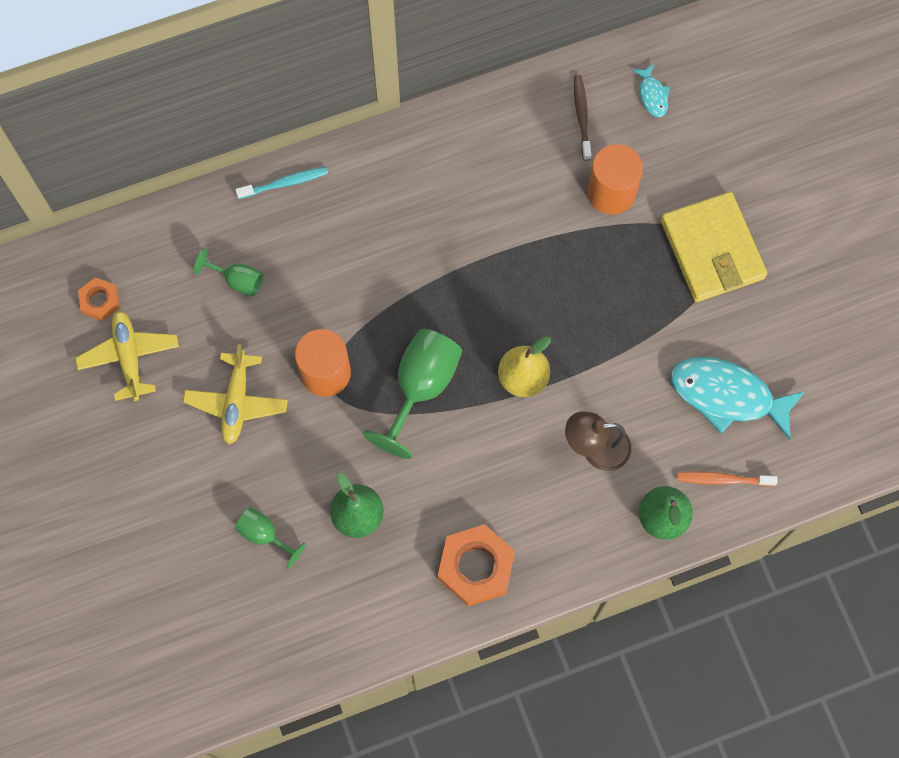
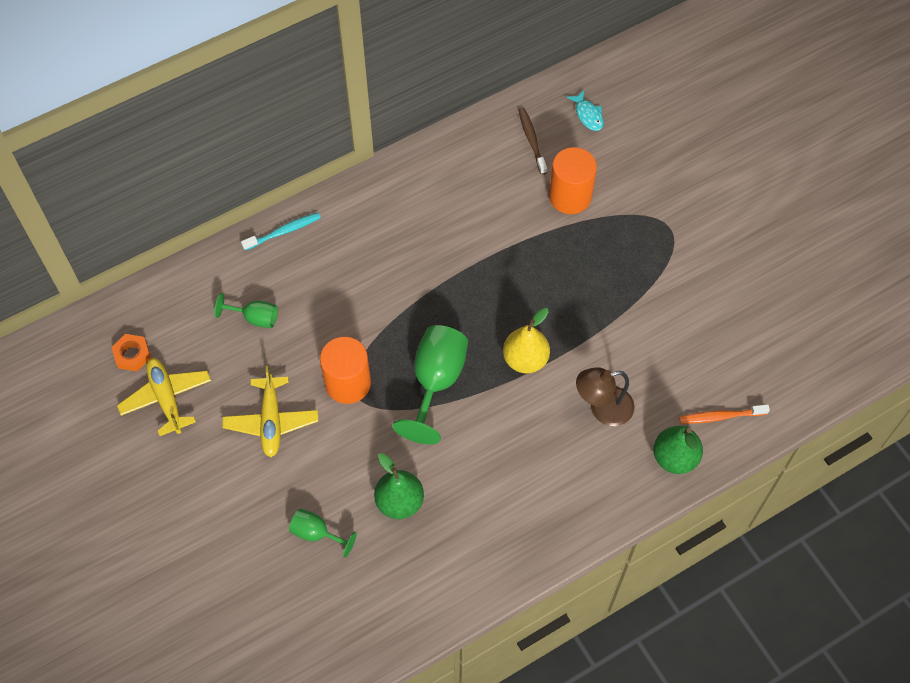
camera: 10 degrees left, 10 degrees down
(476, 567) = (516, 529): orange nut -> none
(712, 250) = (666, 229): yellow wallet -> none
(727, 396) = (708, 346): turquoise fish -> none

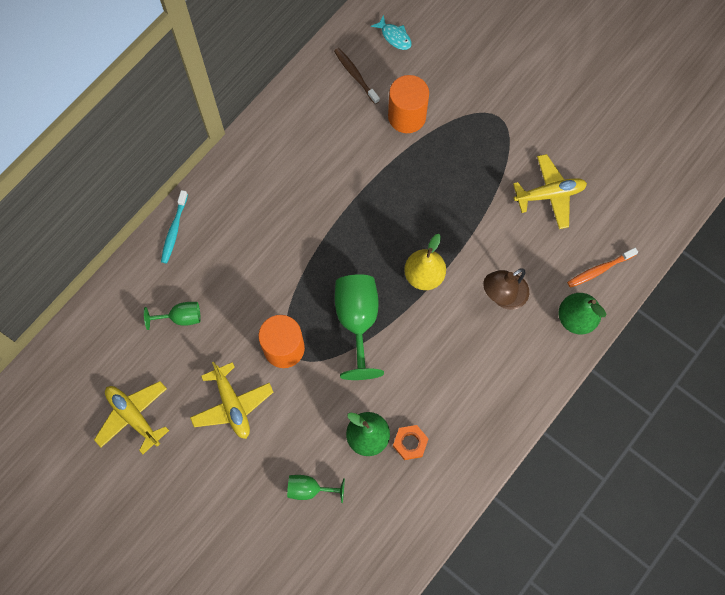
camera: 20 degrees left, 10 degrees up
(132, 355) = (87, 388): orange nut -> orange nut (410, 443)
(283, 231) = (174, 230): turquoise toothbrush -> turquoise toothbrush turned 150 degrees clockwise
(694, 322) = (549, 194): none -> yellow plane

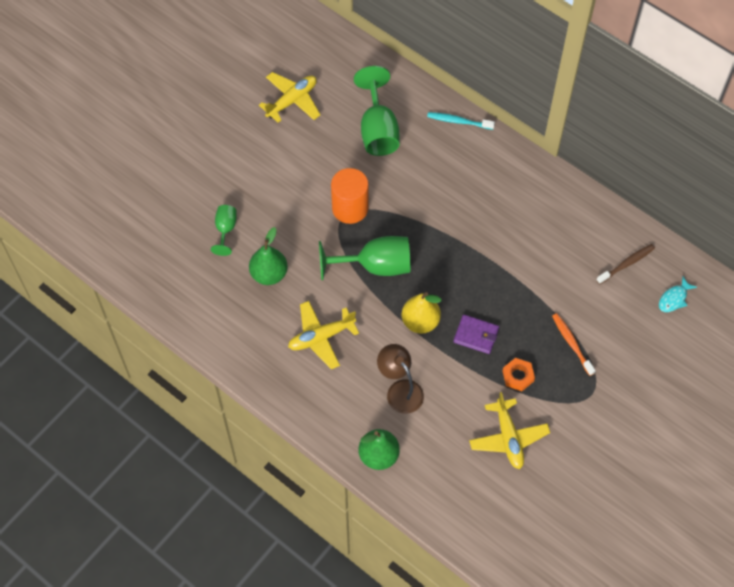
camera: 90 degrees right, 10 degrees down
(181, 317) = (378, 130): green goblet -> green goblet, size x1.85
(232, 405) = (300, 170): yellow plane -> yellow plane (321, 337)
(407, 116) = (585, 309): orange cylinder -> none
(410, 443) = (262, 308): orange nut -> orange nut (518, 376)
(439, 221) = (476, 335): none -> purple wallet
(599, 270) = (429, 481): orange toothbrush -> orange toothbrush (571, 343)

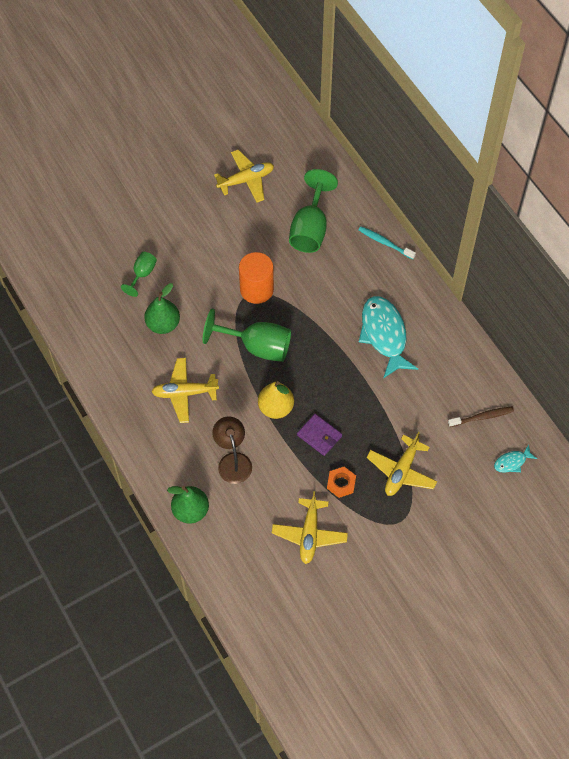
camera: 20 degrees right, 0 degrees up
(497, 213) = (384, 335): none -> turquoise fish
(571, 343) = (401, 471): orange toothbrush -> yellow plane

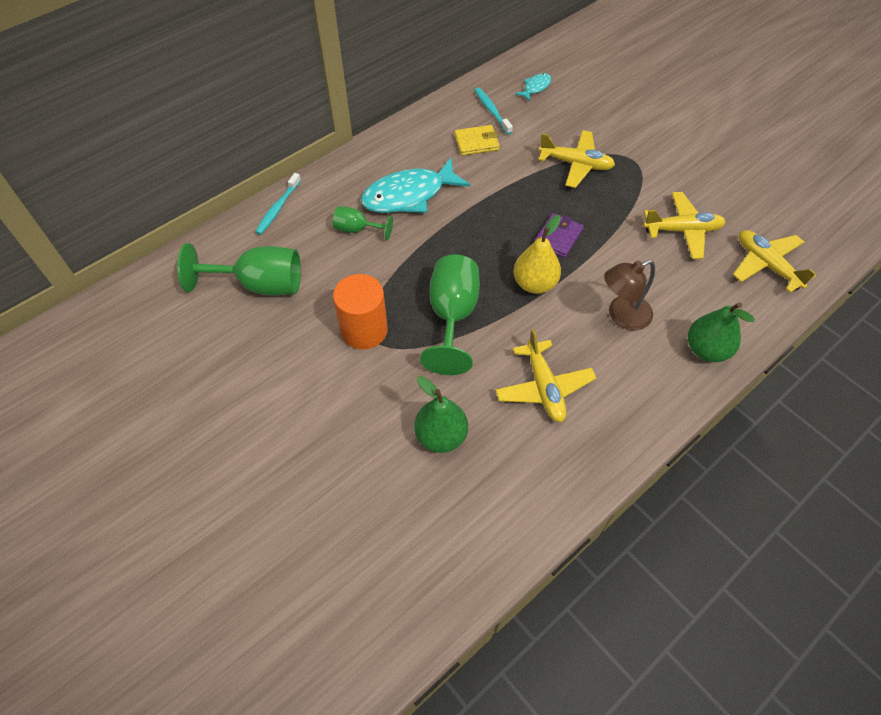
camera: 100 degrees left, 5 degrees down
(142, 274) = (357, 483): green goblet -> green goblet (357, 229)
(246, 180) = (176, 372): yellow plane -> yellow plane (766, 265)
(341, 483) = (610, 211): orange nut -> none
(441, 396) = (476, 142): none -> yellow wallet
(482, 417) = (492, 111): brown toothbrush -> turquoise toothbrush
(512, 462) = (535, 87): turquoise fish -> turquoise fish turned 105 degrees counterclockwise

